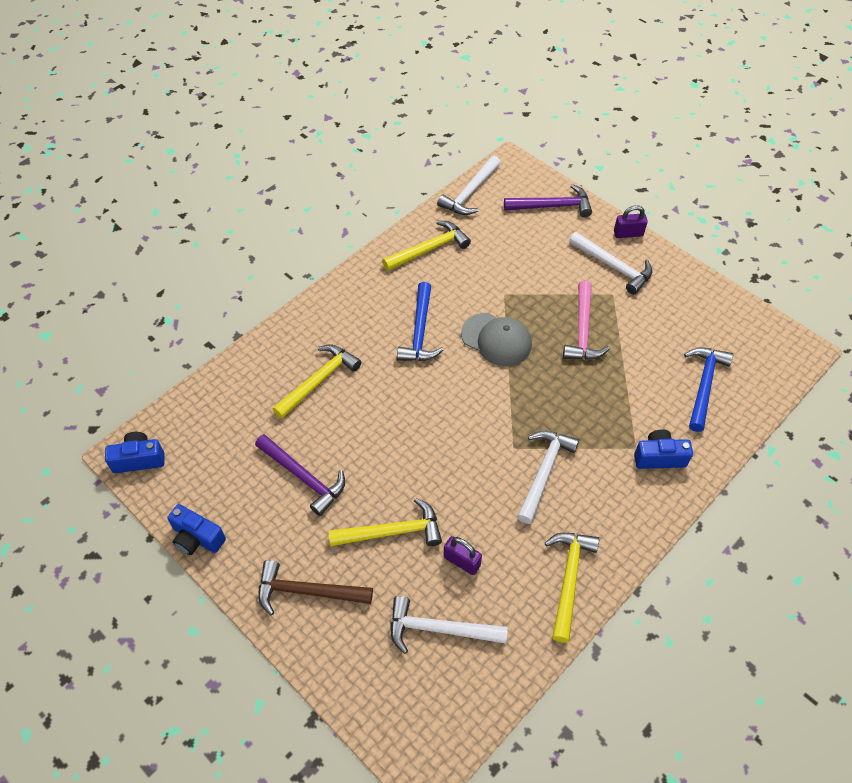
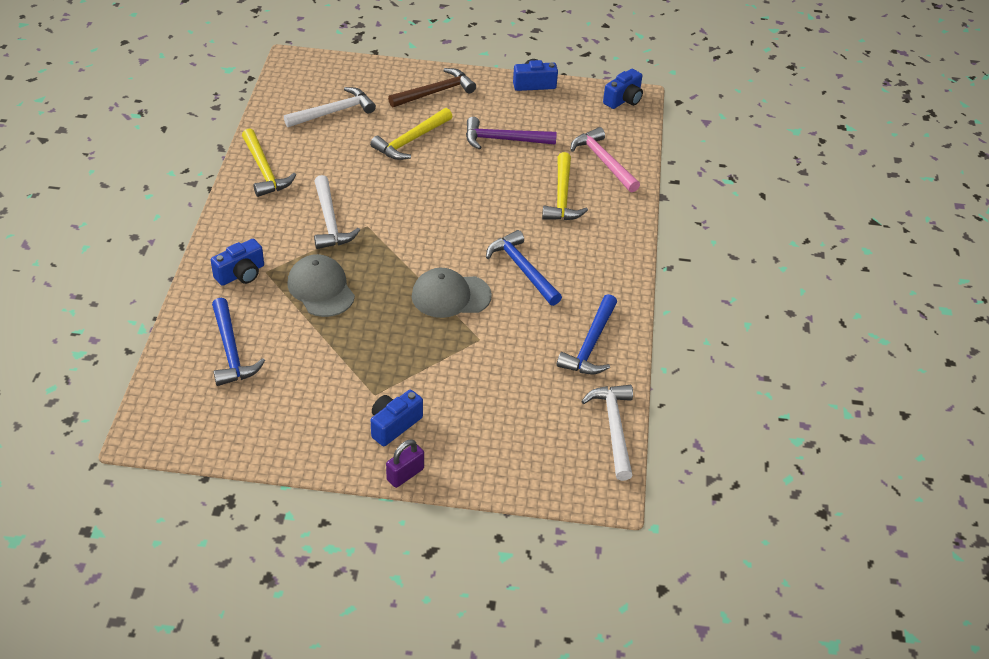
camera: 140 degrees right, 10 degrees down
(429, 249) = (590, 345): yellow hammer -> blue hammer
(461, 561) = (348, 147): purple padlock -> none
(552, 206) = (513, 462): purple hammer -> none
(582, 330) = (378, 343): pink hammer -> pink hammer (603, 161)
(597, 403) = (321, 289): none -> grey cap
(613, 267) = (394, 425): white hammer -> blue camera

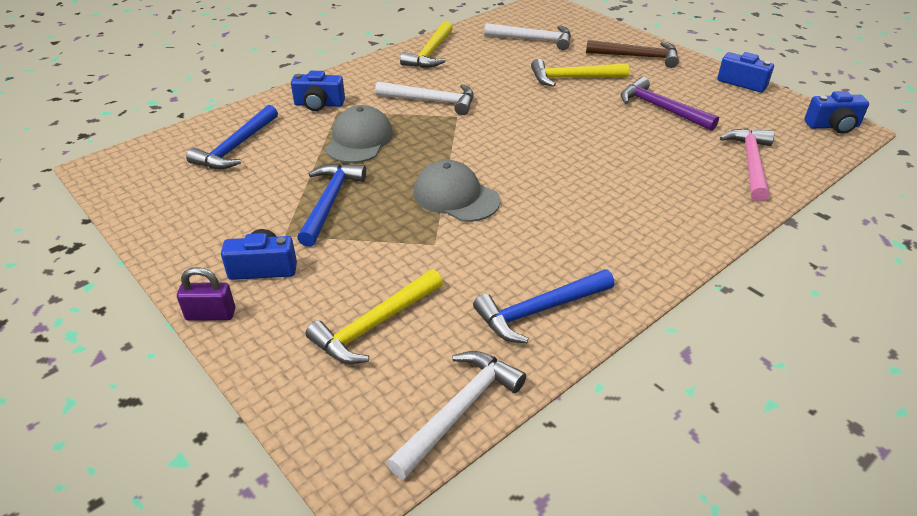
camera: 45 degrees right, 5 degrees down
(330, 221) = (432, 101): white hammer -> white hammer turned 105 degrees counterclockwise
(522, 269) = (552, 209): blue hammer -> blue hammer (330, 202)
(562, 196) = (668, 172): yellow hammer -> yellow hammer (374, 325)

